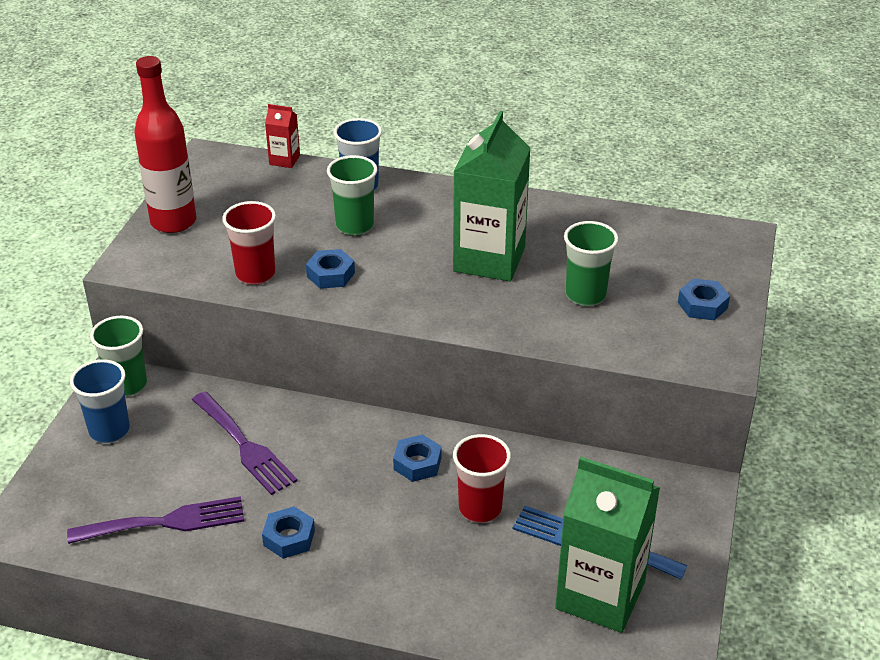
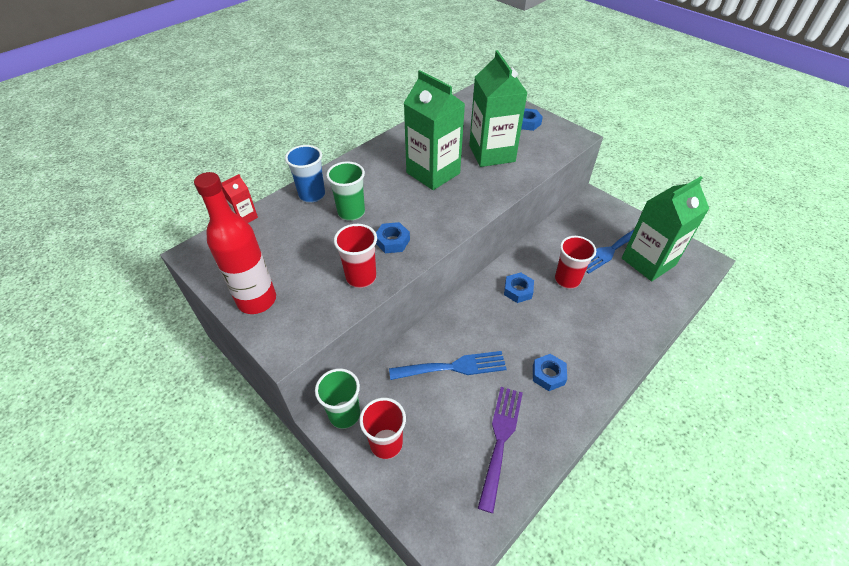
camera: 60 degrees left, 10 degrees up
(109, 431) = (386, 443): blue cup -> red cup
(245, 446) = (453, 367): purple fork -> blue fork
(585, 295) = (492, 153): green cup -> green carton

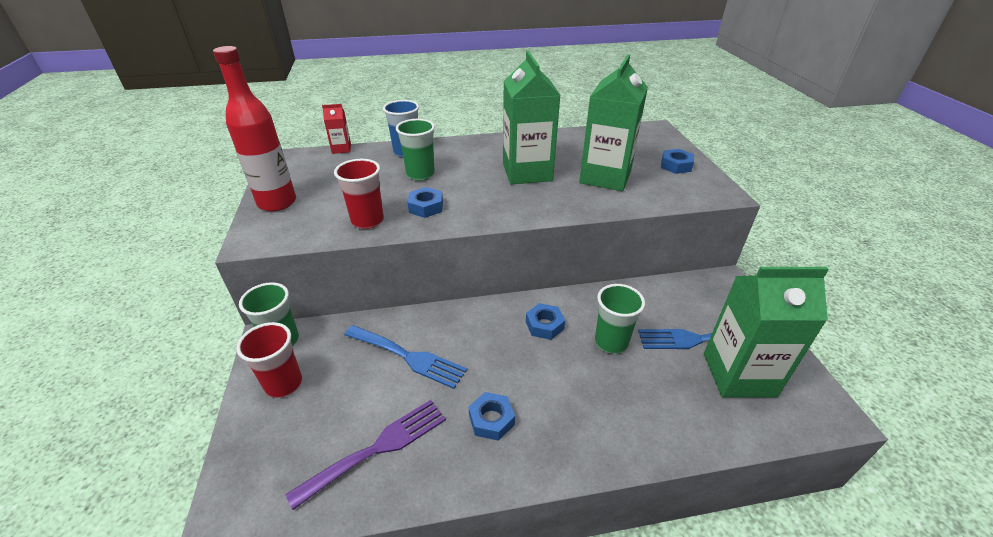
camera: 35 degrees right, 10 degrees down
(567, 279) = (611, 342): red cup -> green cup

